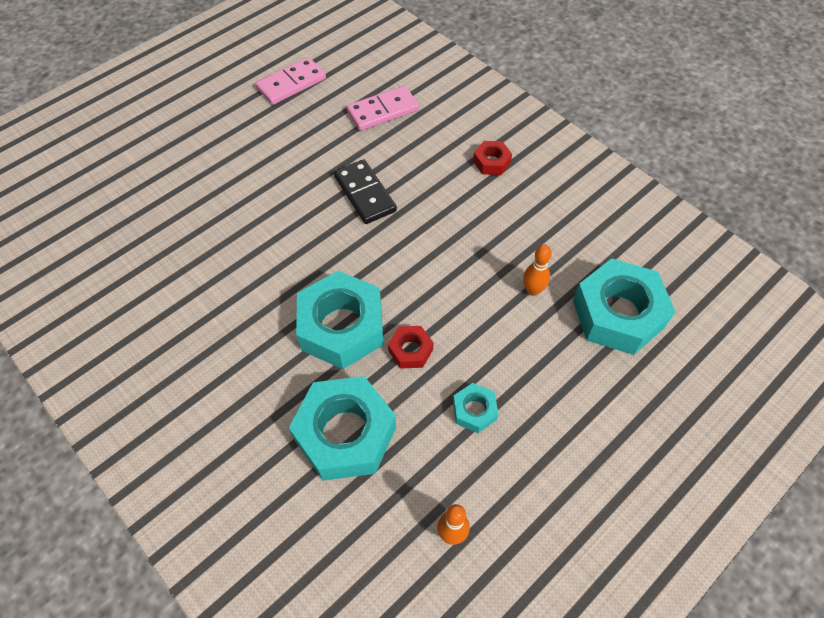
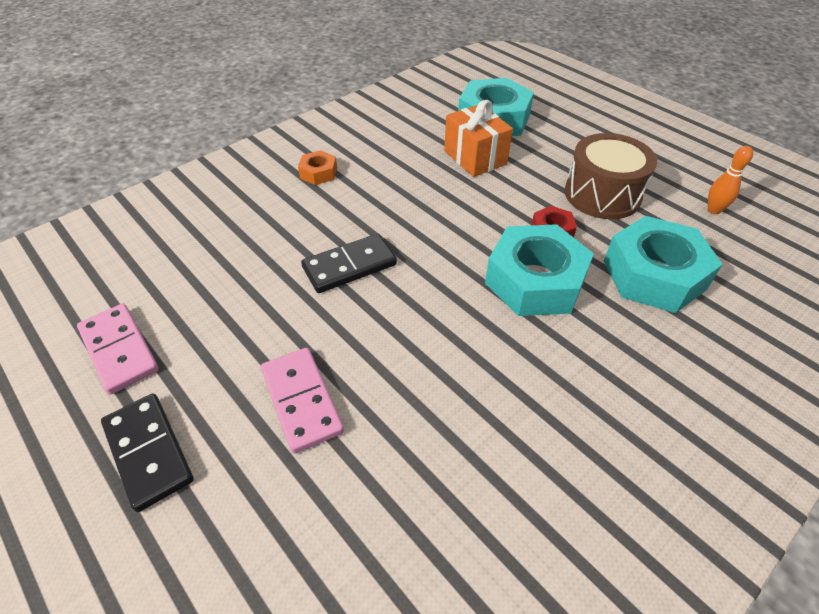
camera: 90 degrees left, 10 degrees down
(215, 114) = (149, 452): none -> black domino
(382, 111) = (214, 252): pink domino -> pink domino (301, 401)
(474, 410) = (602, 194): turquoise nut -> brown drum
(491, 162) = (318, 173): red nut -> orange nut
(533, 290) = (475, 157): orange bowling pin -> orange gift

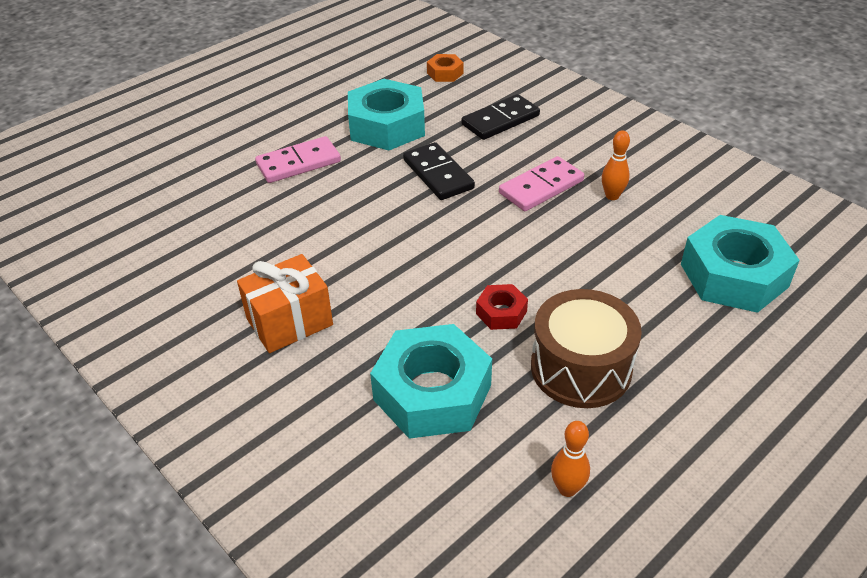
camera: 90 degrees right, 5 degrees down
(119, 350) = (352, 84): pink domino -> pink domino (541, 187)
(149, 452) = (270, 110): black domino -> black domino (500, 120)
(318, 173) = (574, 145): orange nut -> orange nut (445, 73)
(398, 160) = (612, 196): none -> orange bowling pin
(475, 157) = (634, 255): orange gift -> orange gift (289, 322)
(535, 281) = (421, 292): turquoise nut -> turquoise nut (387, 126)

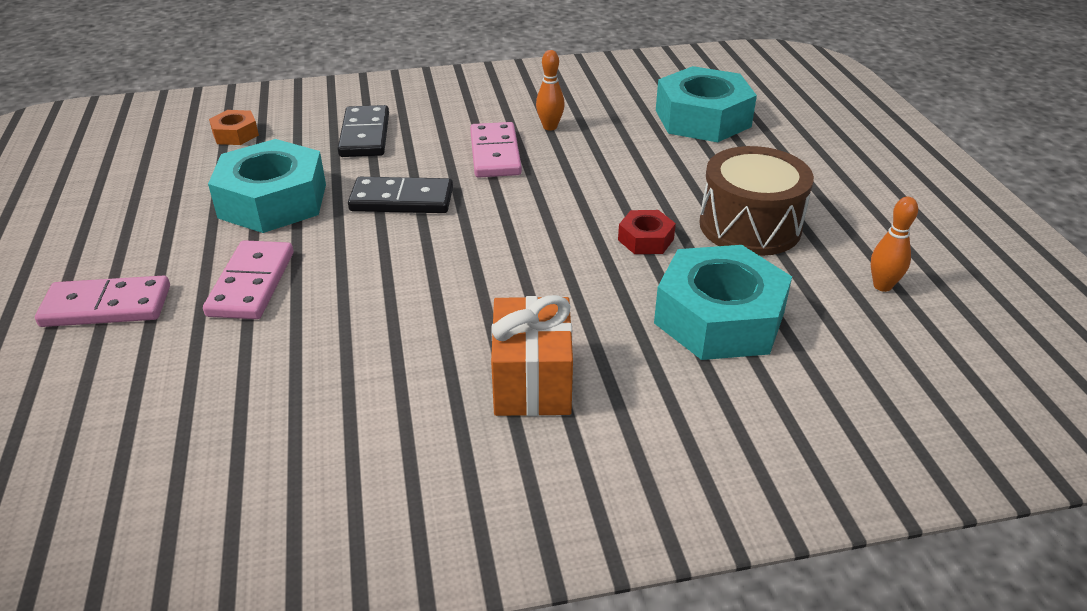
camera: 60 degrees left, 5 degrees down
(241, 127) = (106, 306): none -> pink domino

